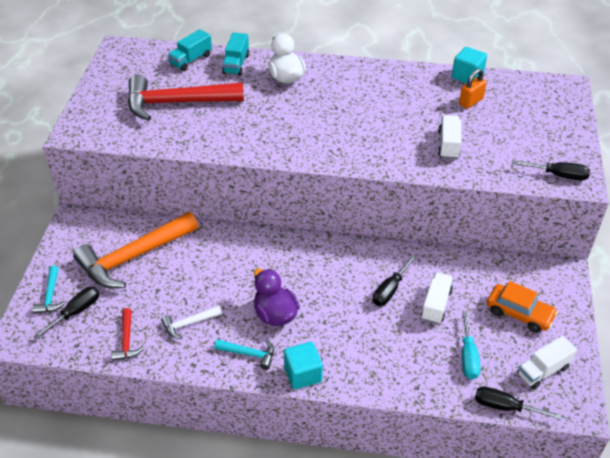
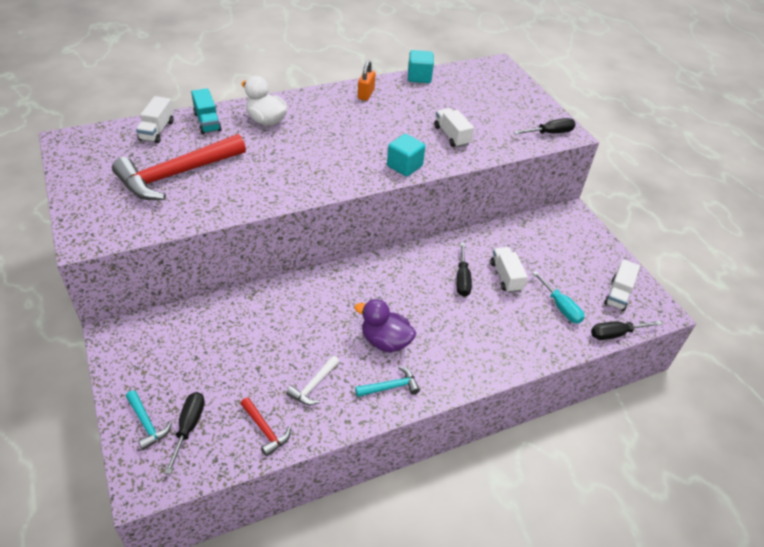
camera: 35 degrees left, 0 degrees up
(133, 257) = (208, 347): orange hammer -> none
(191, 60) = (157, 130): turquoise truck -> white truck
(303, 374) = (449, 382): turquoise cube -> turquoise cube (404, 166)
(471, 102) = (439, 96): orange padlock -> orange padlock (366, 94)
(519, 313) = (568, 258): orange car -> none

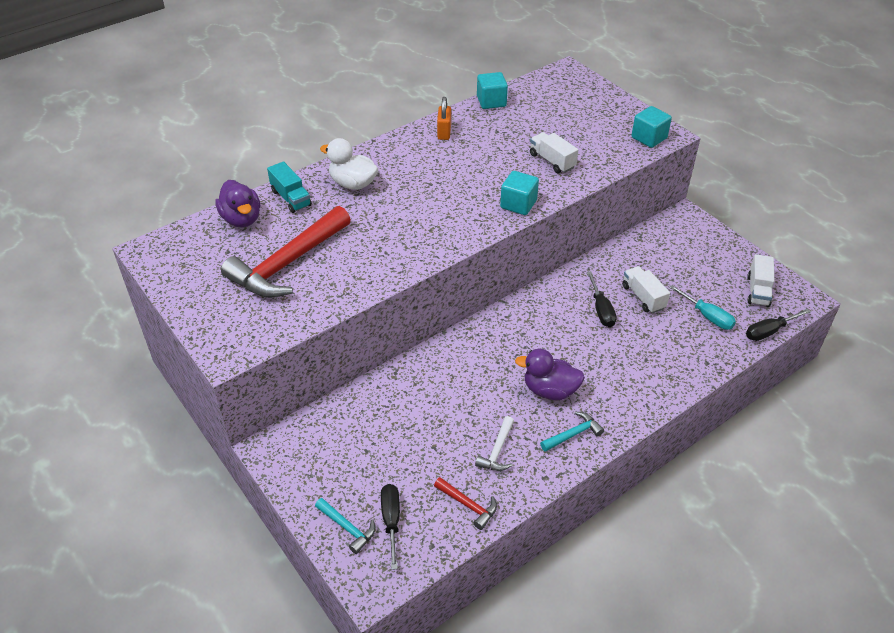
camera: 10 degrees left, 0 degrees up
(157, 130) = (242, 219): white truck -> purple duck
(550, 133) = (649, 138): black screwdriver -> turquoise cube

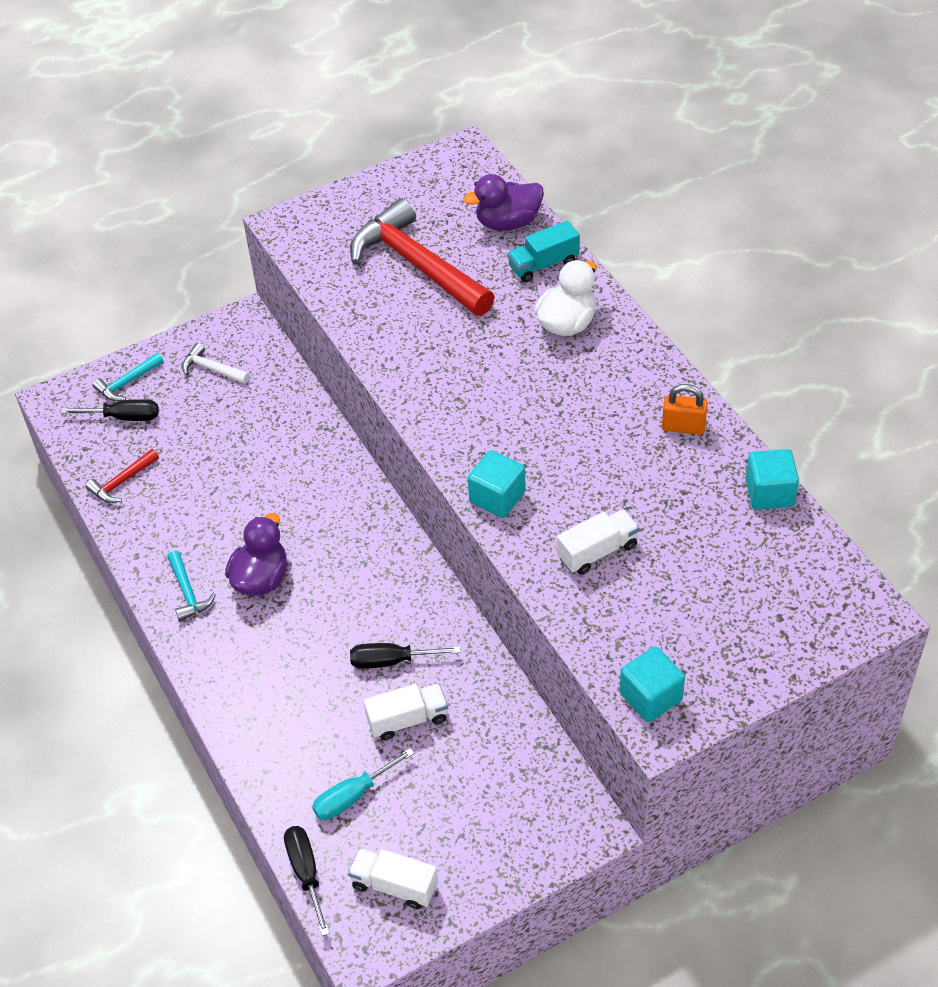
camera: 100 degrees right, 5 degrees up
(497, 451) = (185, 515): white hammer -> white hammer (212, 369)

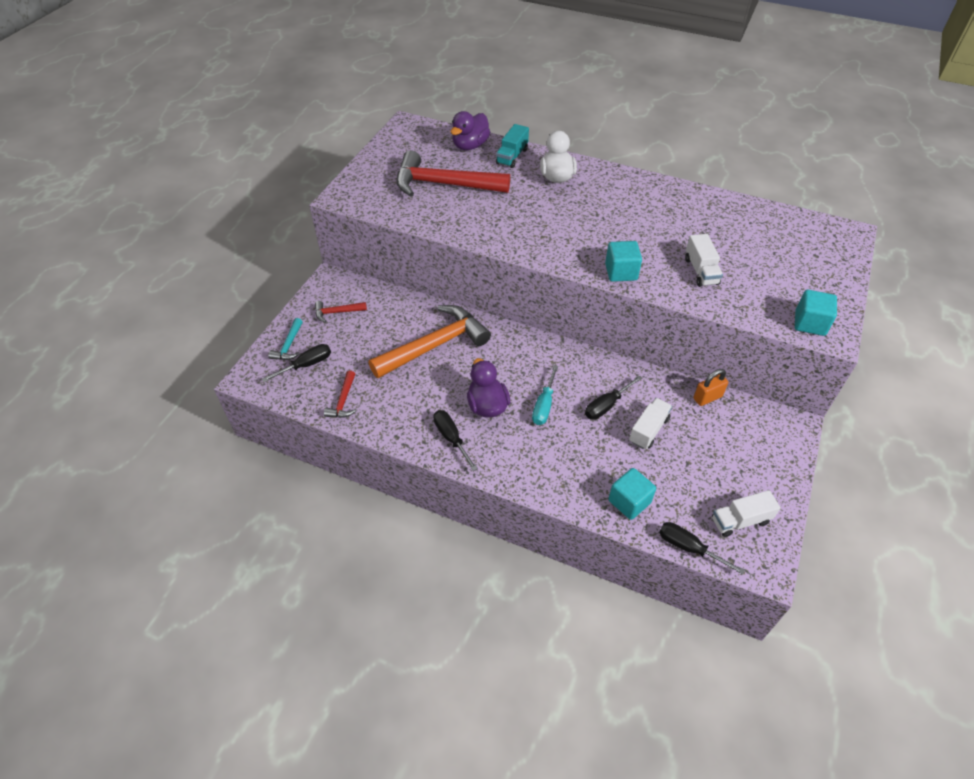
camera: 40 degrees left, 0 degrees up
(188, 592) = (451, 438): turquoise hammer -> black screwdriver
(212, 369) = (337, 312): white hammer -> red hammer
(277, 471) = (435, 345): none -> orange hammer
(353, 796) = (666, 488): turquoise screwdriver -> turquoise screwdriver (544, 405)
(597, 551) = (701, 271): white truck -> white truck turned 150 degrees clockwise
(683, 427) = (669, 196): orange padlock -> orange padlock (707, 397)
(769, 493) = (743, 205): turquoise cube -> turquoise cube (629, 502)

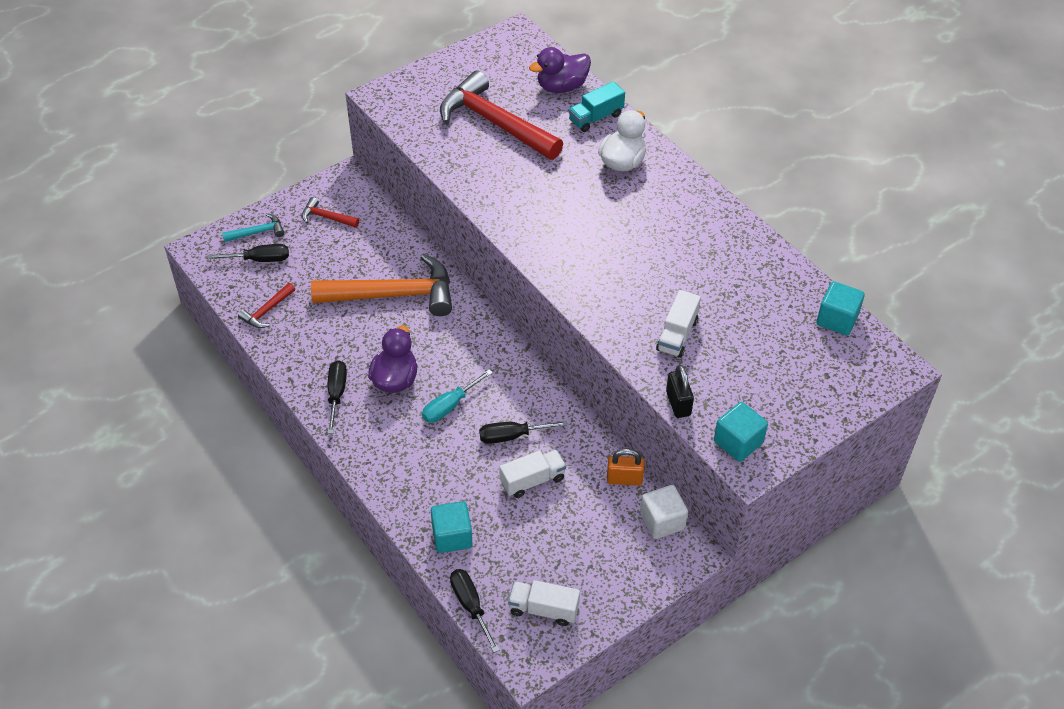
camera: 30 degrees right, 0 degrees up
(289, 345) = (258, 232): turquoise hammer -> turquoise hammer turned 150 degrees counterclockwise
(621, 272) = (590, 298): turquoise cube -> turquoise cube (837, 319)
(747, 316) = (678, 403): none -> black padlock
(757, 414) = (662, 521): none -> white cube

